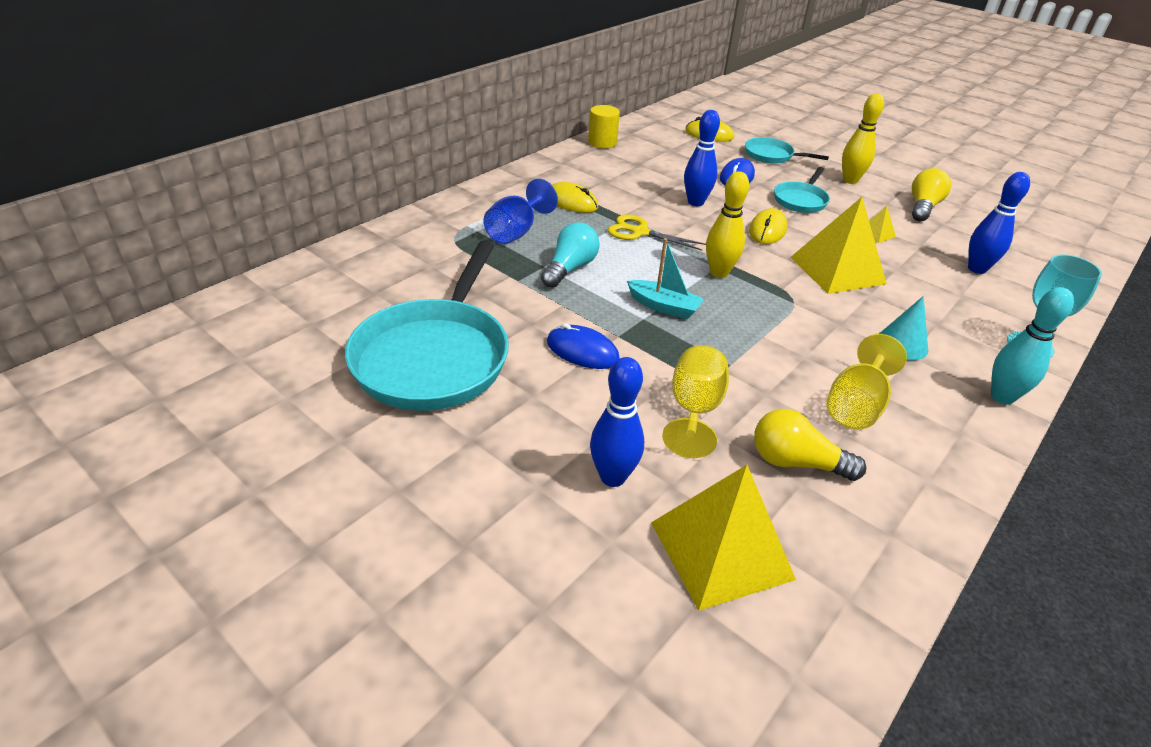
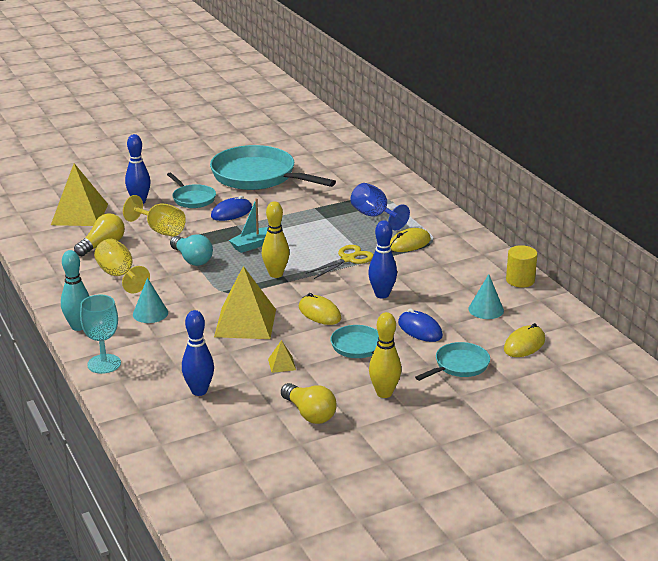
camera: 115 degrees right, 10 degrees down
(560, 409) = (192, 198): none -> turquoise pan
(570, 268) = (316, 225): turquoise light bulb -> turquoise light bulb (192, 259)
(670, 153) = (486, 309): none -> turquoise cone

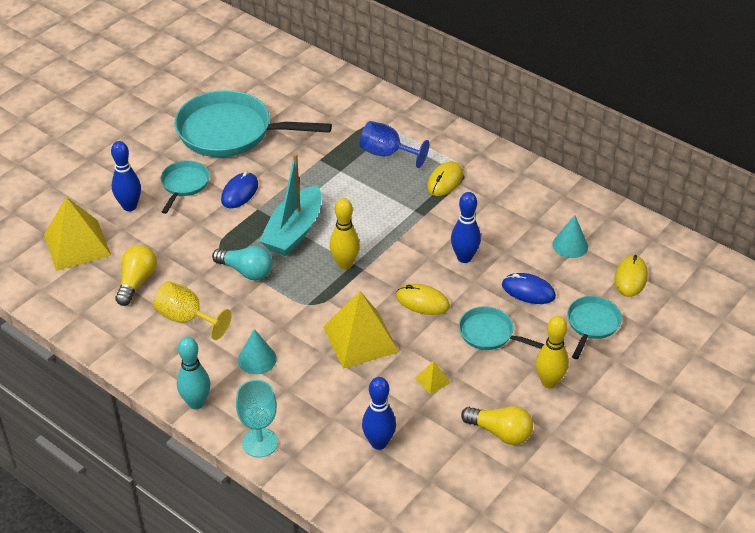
camera: 25 degrees left, 15 degrees up
(160, 230) = (183, 241): yellow goblet -> none
(192, 198) = (184, 185): turquoise pan -> turquoise pan turned 105 degrees counterclockwise
(253, 245) = (294, 231): turquoise boat -> turquoise boat, size x1.68
(348, 259) = (401, 221): yellow scissors -> none
(520, 280) = (576, 197): yellow cylinder -> none

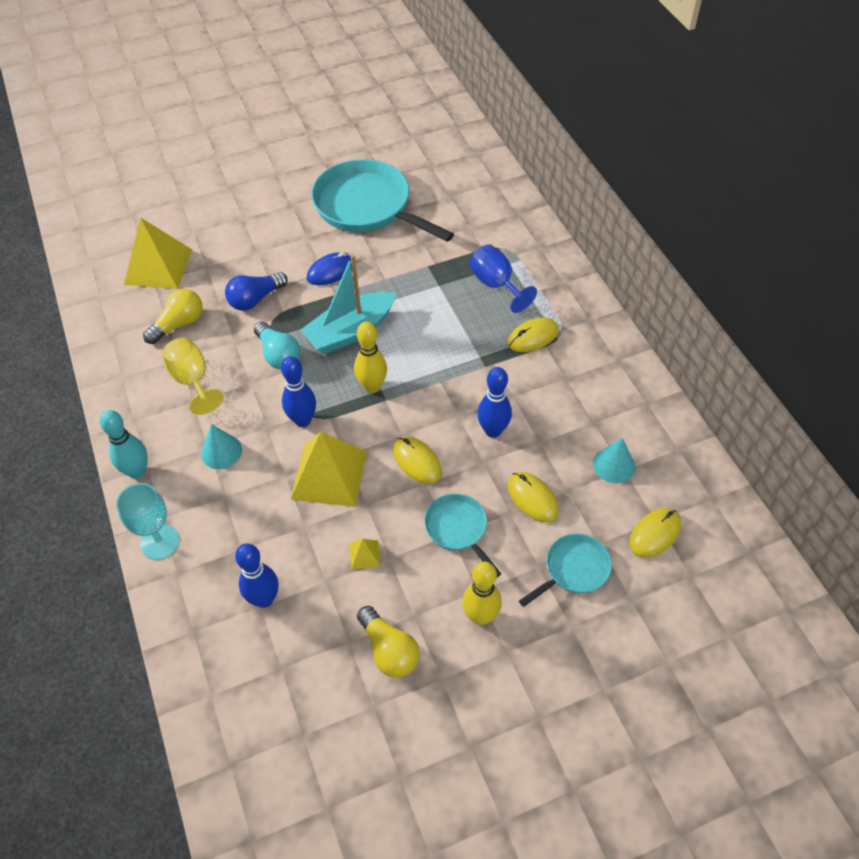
camera: 30 degrees right, 10 degrees up
(129, 206) = (228, 247): blue bowling pin -> blue bowling pin (303, 420)
(184, 185) = (289, 244): turquoise pan -> none
(190, 237) = (255, 299): none -> blue light bulb
(528, 291) = (532, 498): blue mouse -> yellow mouse

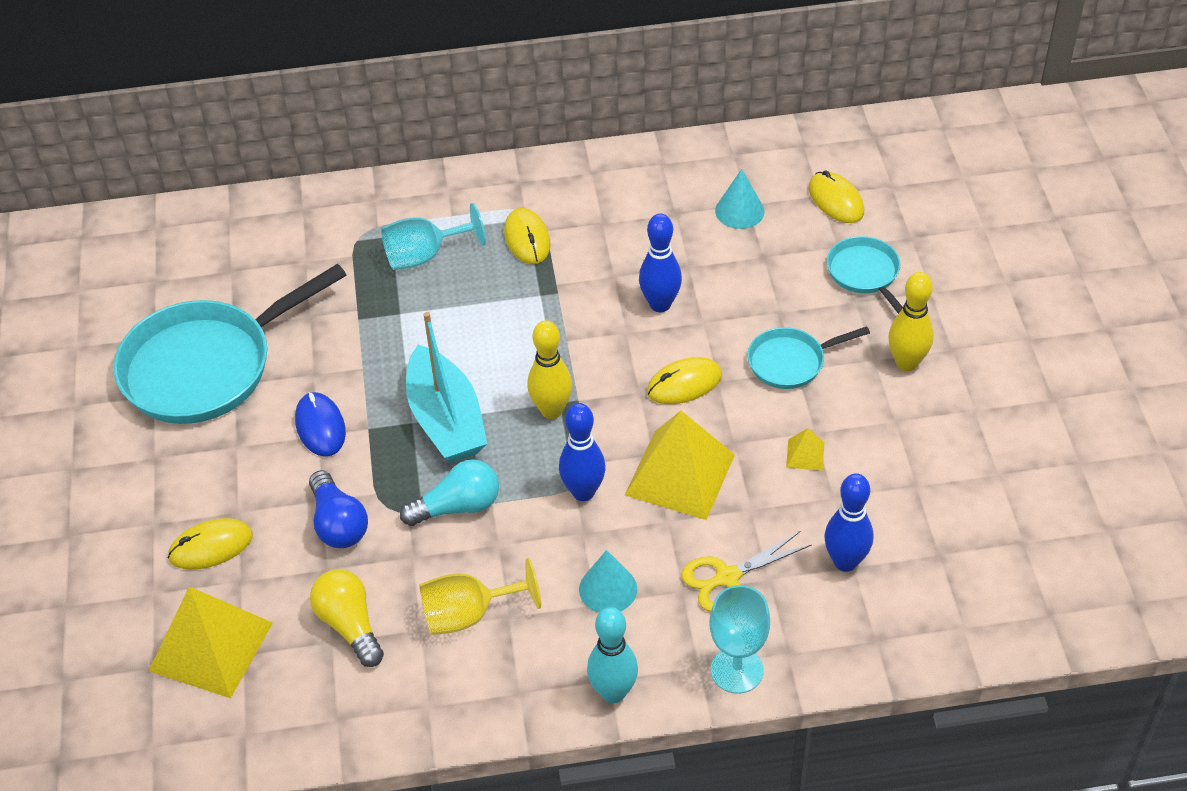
camera: 75 degrees left, 5 degrees down
(240, 522) = (727, 577): none -> yellow scissors
(389, 650) = (933, 450): yellow light bulb -> none
(496, 285) = (424, 256): blue goblet -> turquoise goblet
(532, 498) = (765, 289): yellow mouse -> yellow mouse (211, 546)

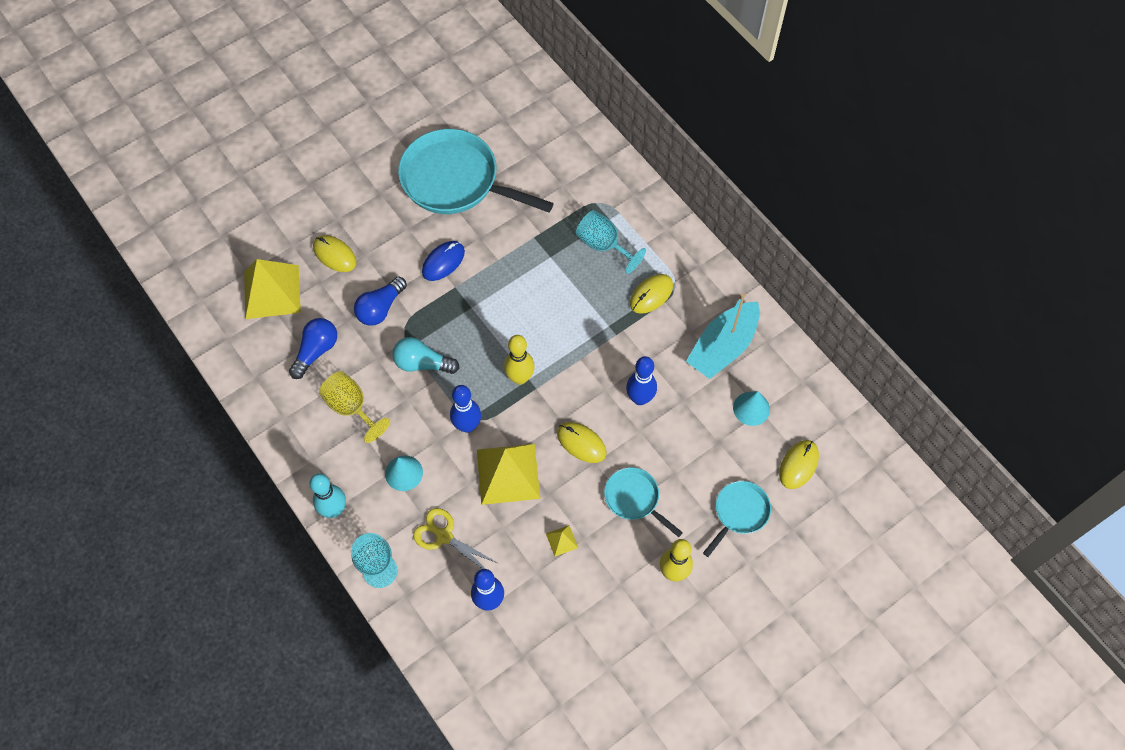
camera: 60 degrees right, 15 degrees up
(350, 625) = (316, 351): yellow light bulb -> blue light bulb
(446, 420) = (482, 324): turquoise boat -> turquoise boat (722, 347)
(458, 507) = (422, 363): turquoise light bulb -> turquoise light bulb turned 150 degrees clockwise

